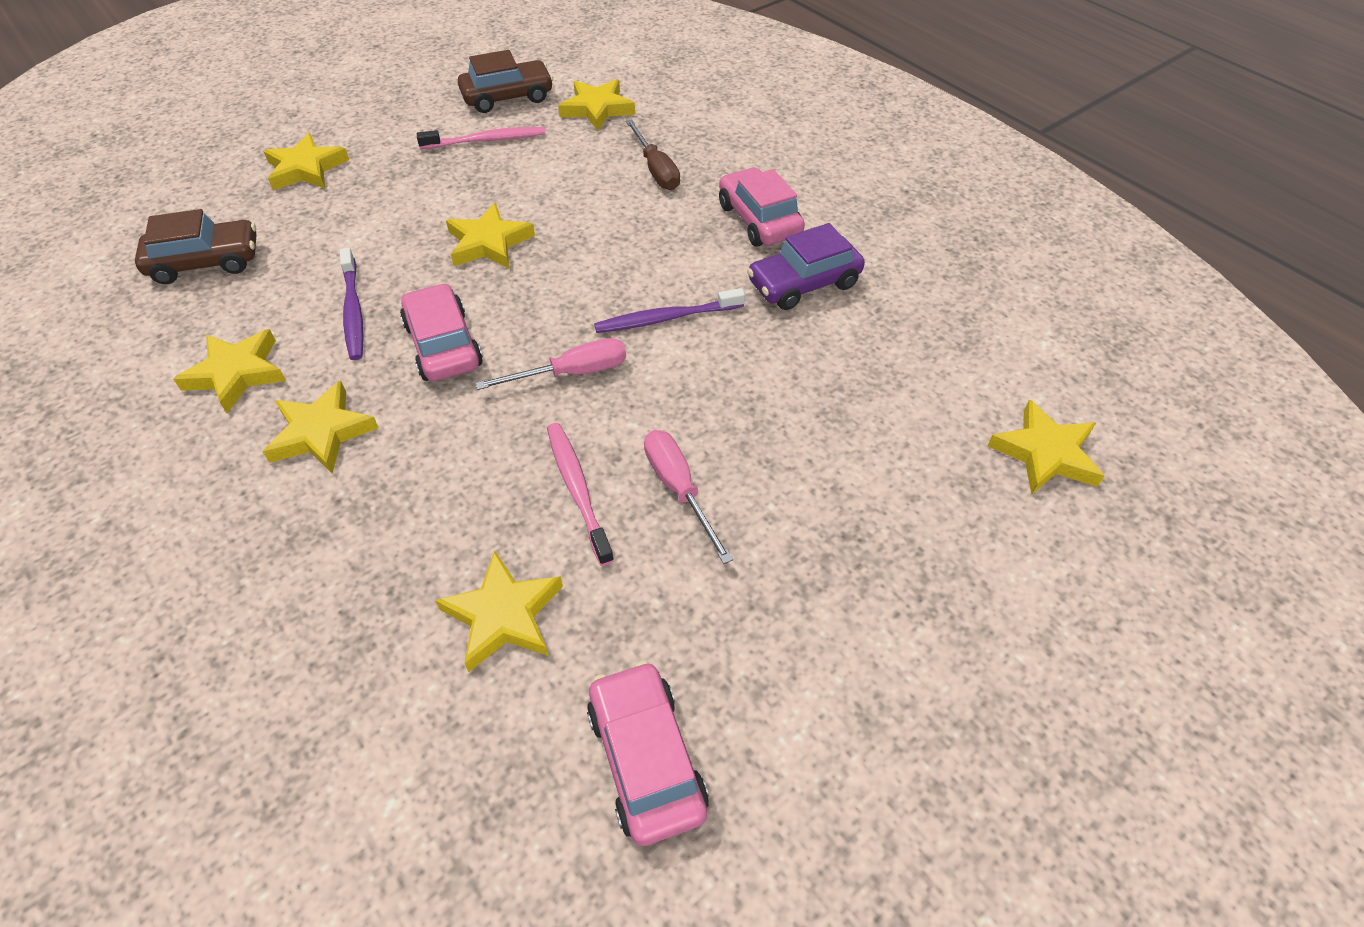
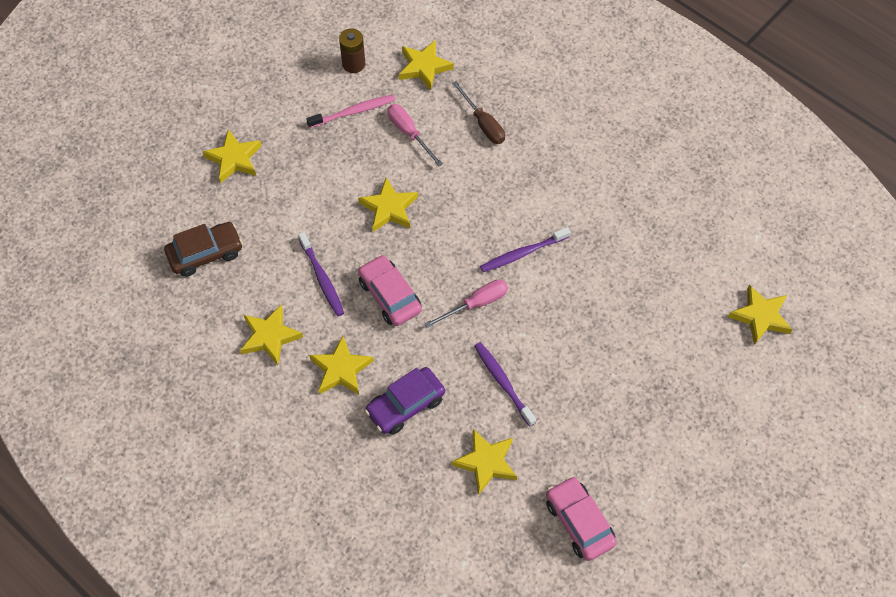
camera: 10 degrees left, 10 degrees up
(508, 97) = (353, 64): brown car -> brown battery
(577, 489) = (503, 382): pink toothbrush -> purple toothbrush
(679, 489) = (559, 373): pink screwdriver -> pink screwdriver (409, 133)
(759, 220) = (564, 160): pink car -> none
(803, 283) = (603, 212): purple car -> purple car (405, 405)

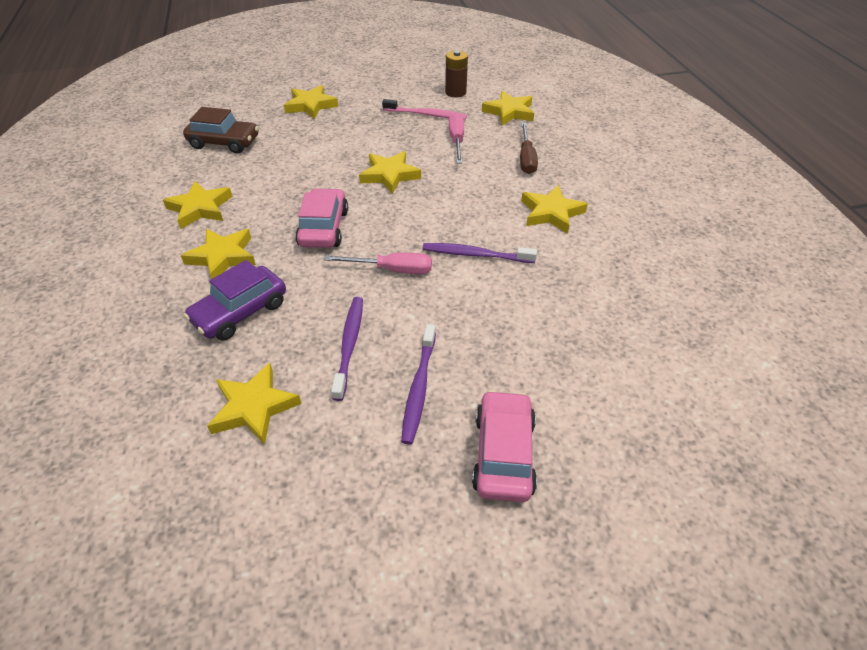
camera: 35 degrees right, 15 degrees down
(322, 278) = (285, 192): purple toothbrush -> purple toothbrush (419, 388)
(405, 405) = (240, 312): purple car -> purple car turned 45 degrees counterclockwise
(579, 522) = (282, 543): pink car -> pink car (503, 453)
(760, 316) = (718, 448): yellow star -> yellow star (551, 213)

